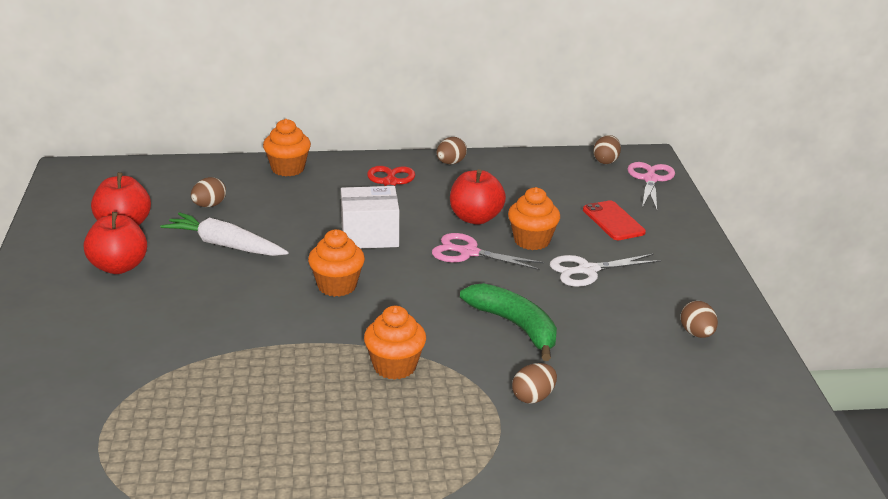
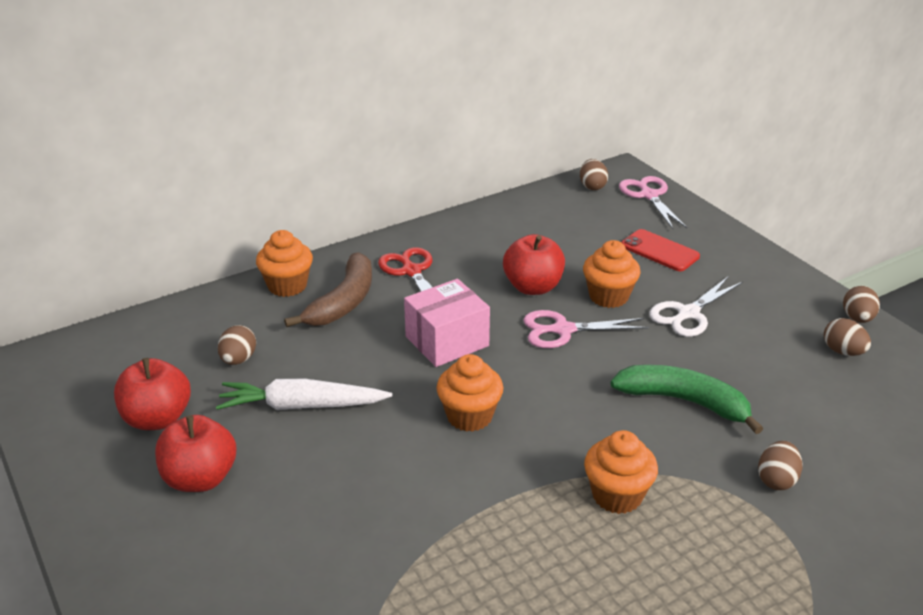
camera: 25 degrees left, 5 degrees up
(318, 189) = (343, 302): none -> brown banana
(369, 235) = (447, 341): white box -> pink box
(450, 163) = (450, 230): brown egg -> brown egg (857, 318)

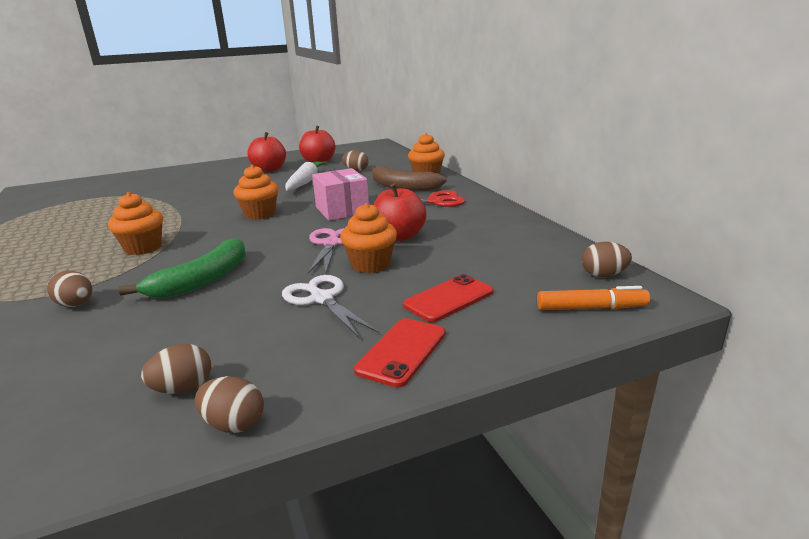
camera: 100 degrees right, 10 degrees down
(649, 195) = (591, 308): pink scissors -> orange marker
(744, 265) = (402, 351): none -> red phone

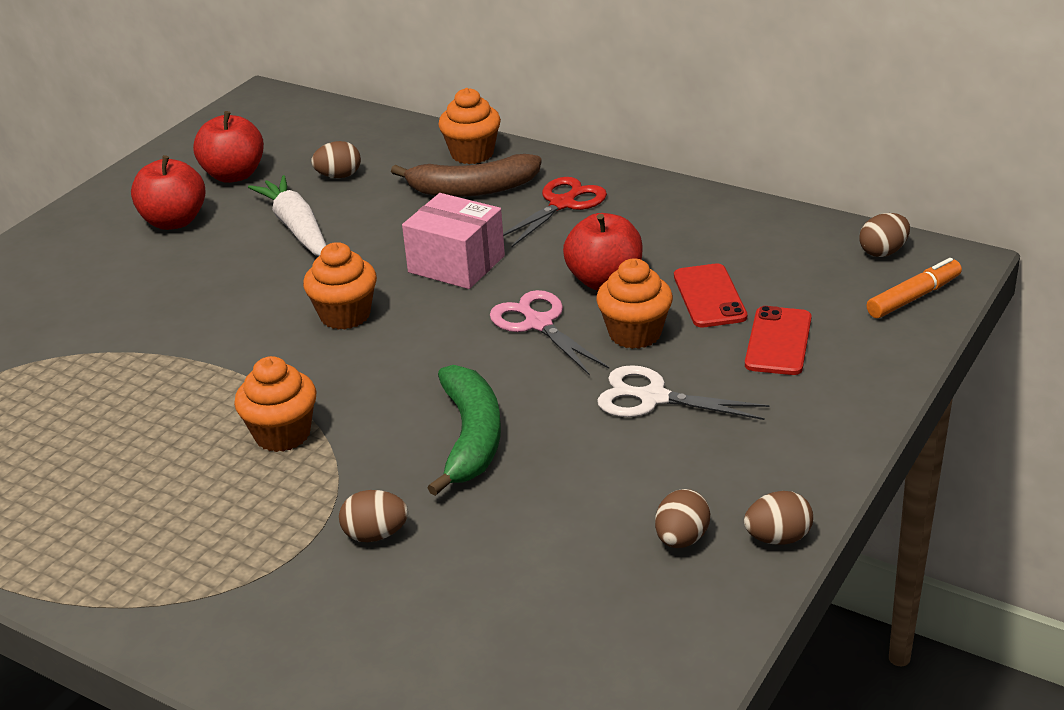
camera: 35 degrees left, 10 degrees up
(402, 351) = (815, 414): red phone -> red phone (709, 296)

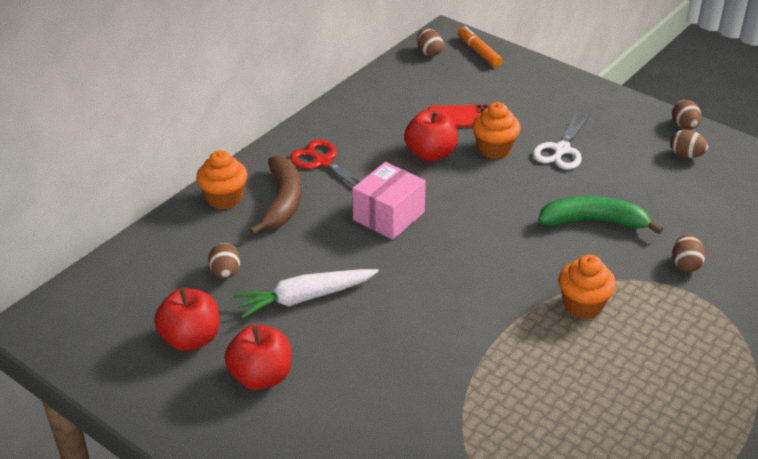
camera: 85 degrees left, 5 degrees up
(345, 315) = (442, 273): orange cupcake -> none
(538, 323) = (474, 185): pink scissors -> none
(778, 341) = (513, 101): red phone -> none

